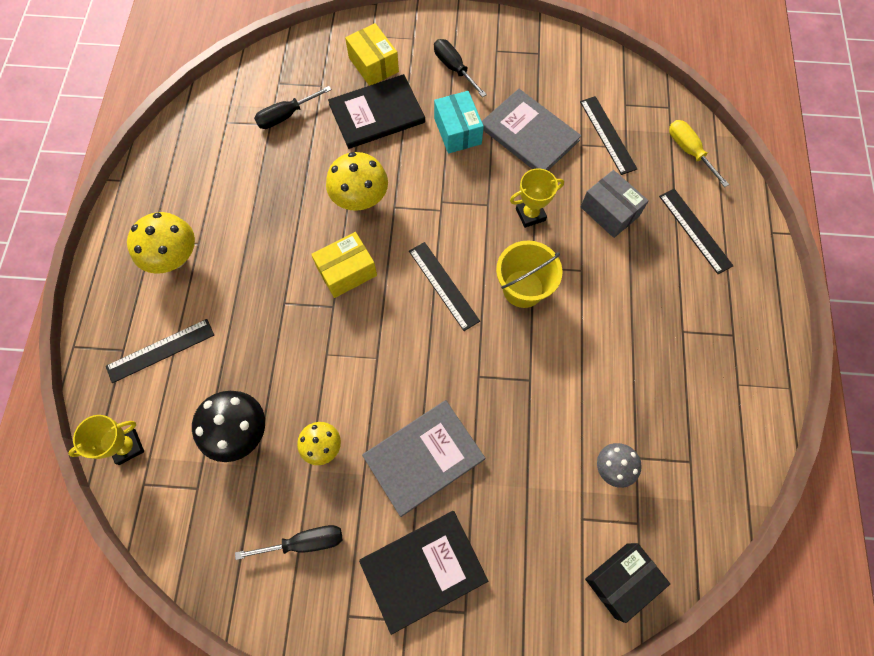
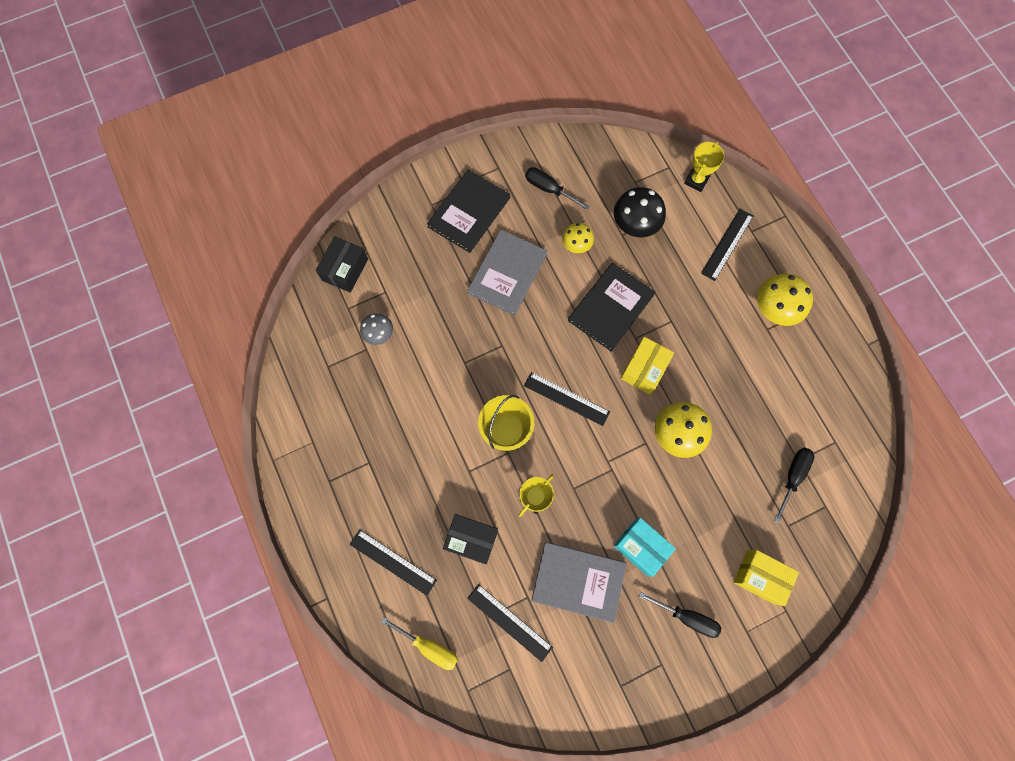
camera: 150 degrees right, 5 degrees up
(304, 542) = (549, 189): black screwdriver -> black screwdriver turned 75 degrees clockwise
(377, 114) = (720, 524): black book -> black book (611, 307)
(609, 211) = (471, 539): grey box -> black box

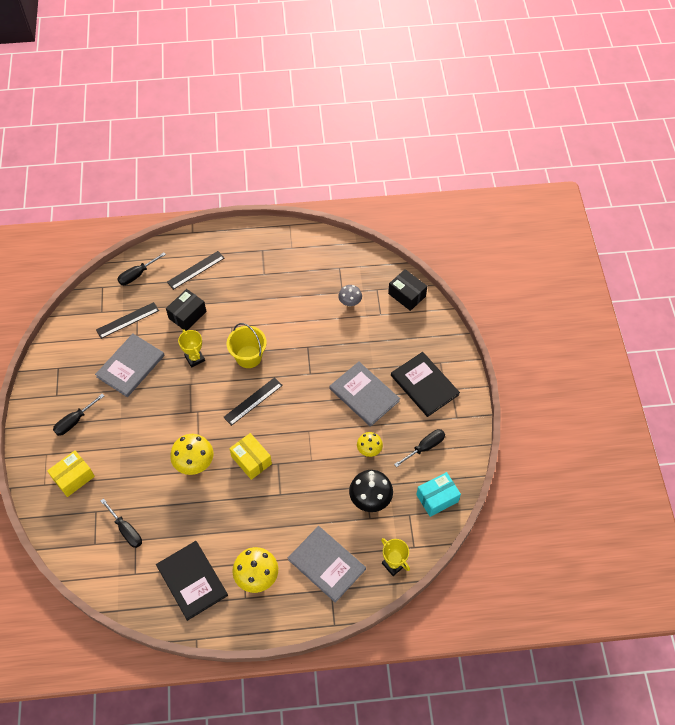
camera: 110 degrees right, 15 degrees down
(429, 646) = (137, 275): yellow screwdriver -> black screwdriver
(611, 307) = (308, 455): black book -> black book (192, 580)
(641, 547) = (131, 410): turquoise box -> turquoise box (437, 498)
(727, 244) = (326, 564): black ruler -> grey book

